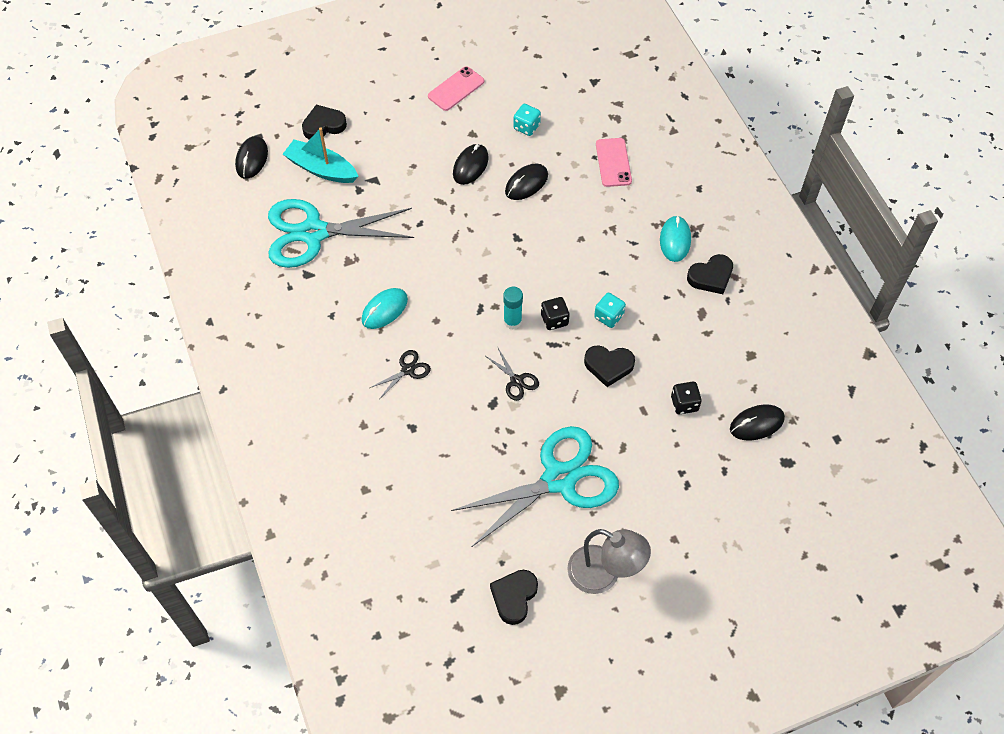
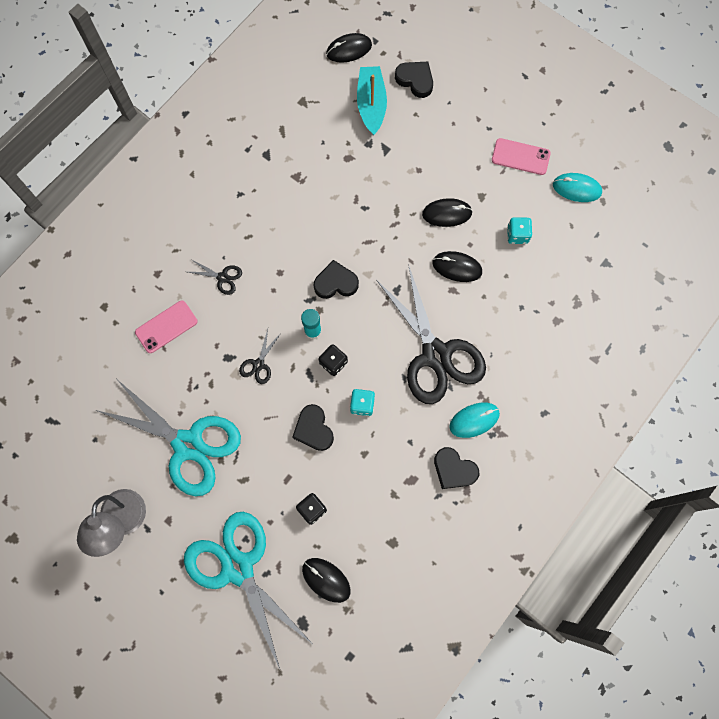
camera: 60 degrees right, 15 degrees up
(314, 233) = (307, 136): turquoise scissors -> turquoise scissors (238, 568)
(384, 310) = (267, 229): turquoise mouse -> turquoise mouse (576, 188)
(514, 597) = (71, 464): black heart -> black heart (336, 283)
(597, 238) = (436, 354): none -> black scissors
(613, 162) = (525, 326): pink phone -> pink phone (166, 327)

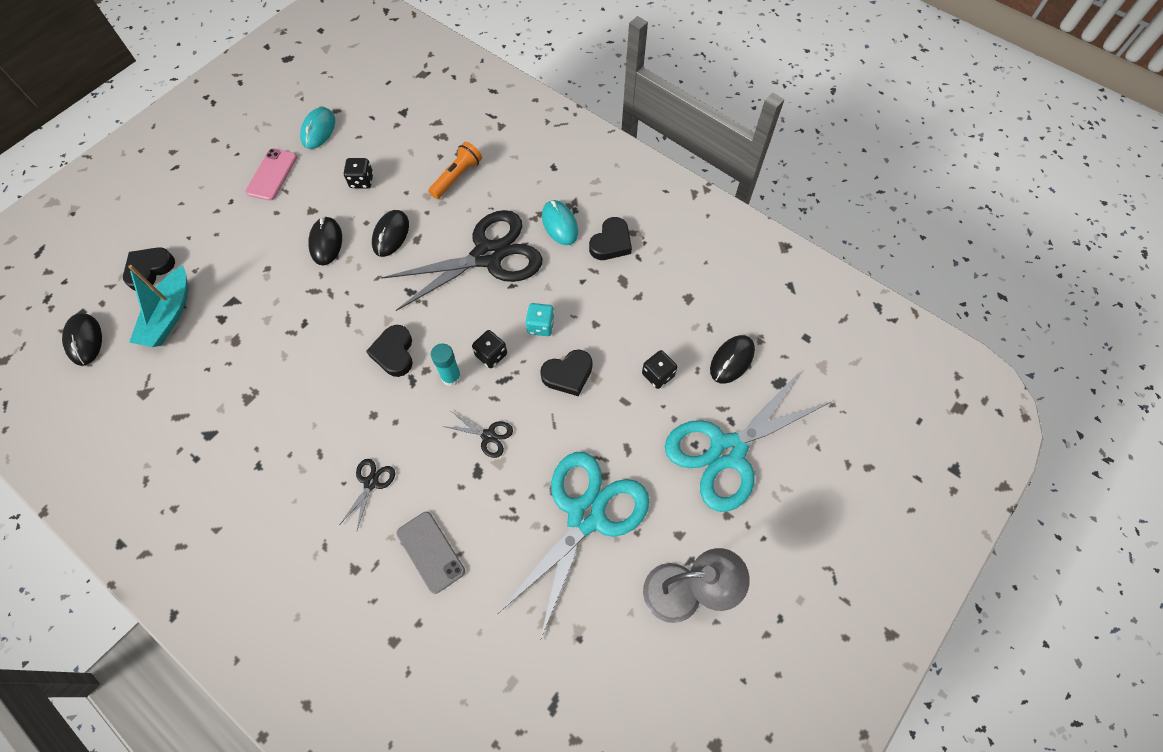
camera: 90 degrees left, 10 degrees down
(166, 327) = (430, 552): pink phone -> grey phone
(371, 104) = (169, 316): turquoise boat -> turquoise boat turned 75 degrees counterclockwise
(517, 235) = (362, 181): turquoise dice -> black dice
(526, 321) = (457, 177): none -> orange flashlight

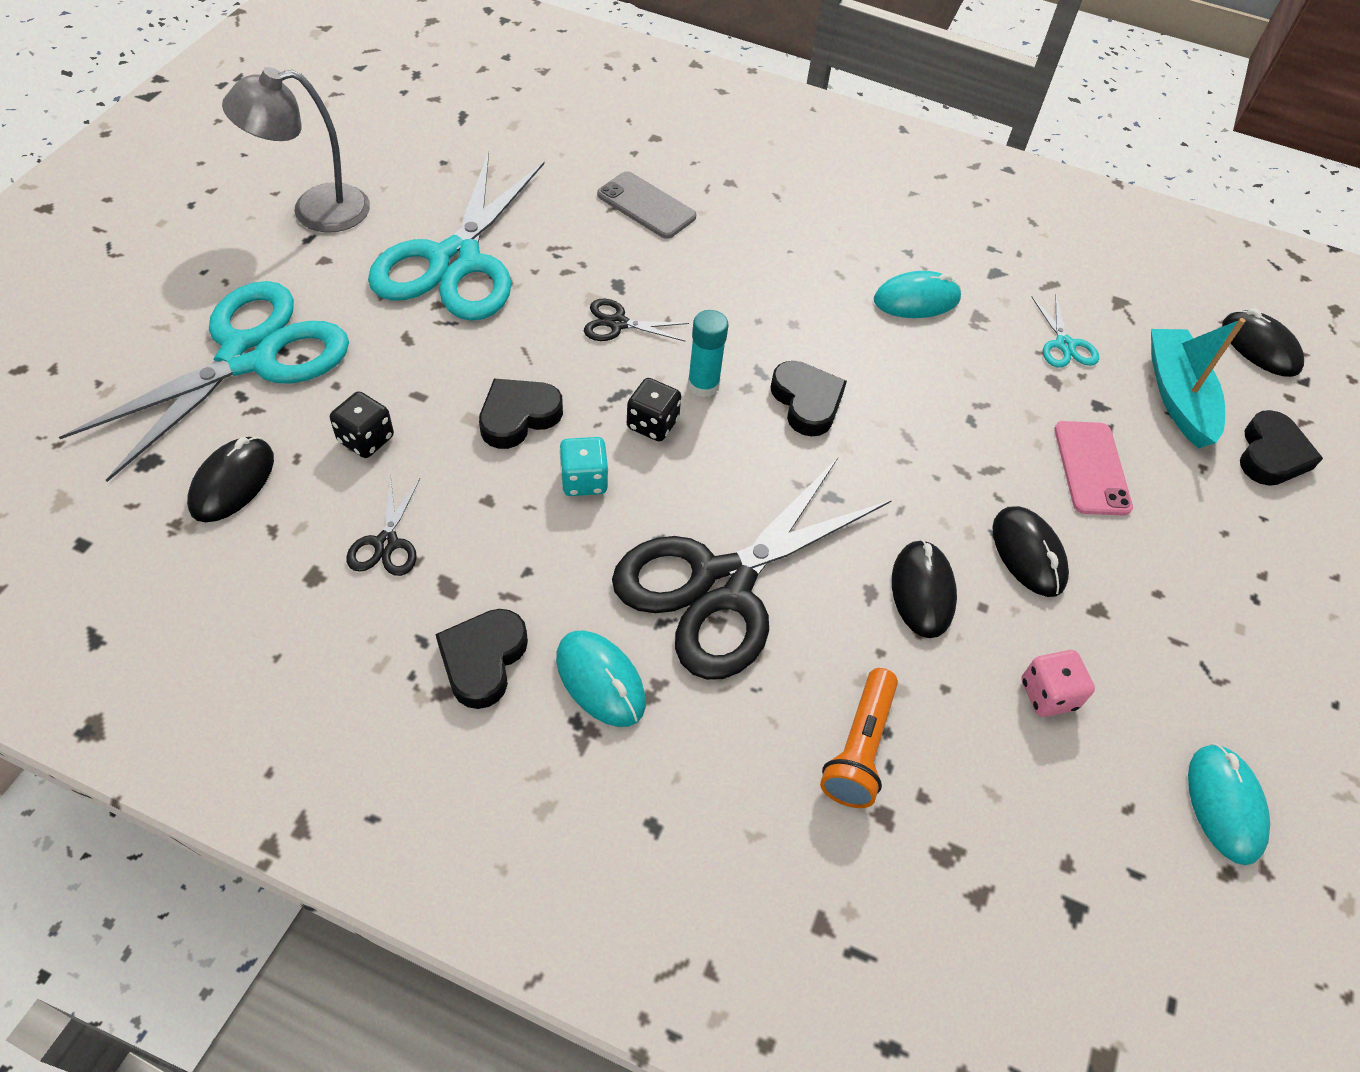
camera: 160 degrees right, 10 degrees down
(208, 365) = (1064, 345): none -> turquoise scissors
(272, 174) = (1229, 670): pink phone -> pink phone (1091, 468)
(280, 420) = (916, 300): none -> turquoise mouse
(362, 181) = (1048, 694): black dice -> pink dice
(371, 483) = (754, 255): black scissors -> black scissors (386, 543)

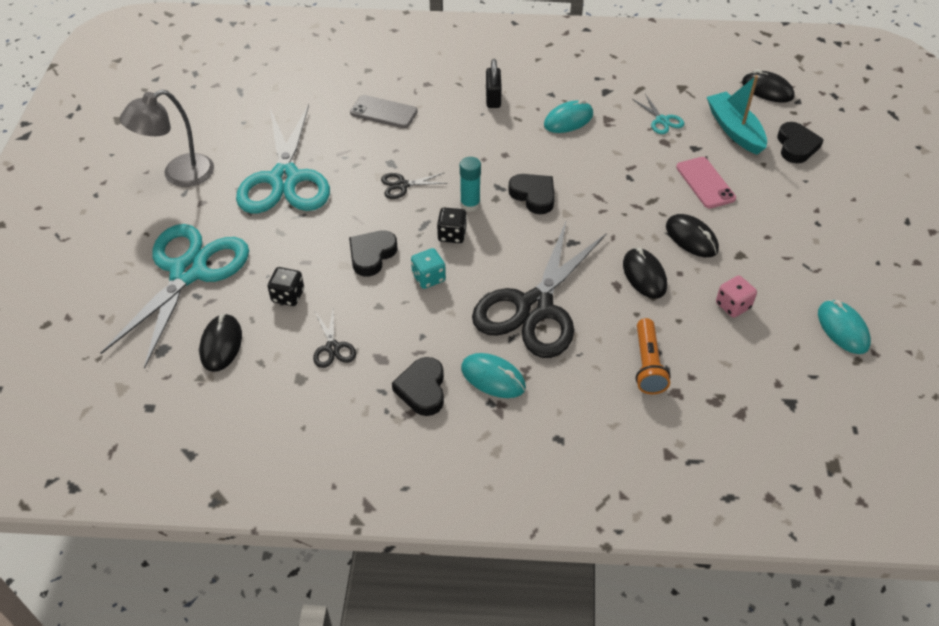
camera: 15 degrees left, 5 degrees down
(817, 232) = (493, 98): none -> black padlock

